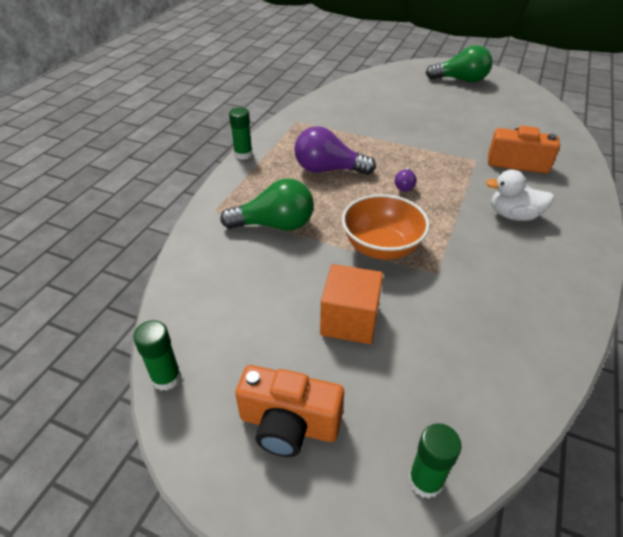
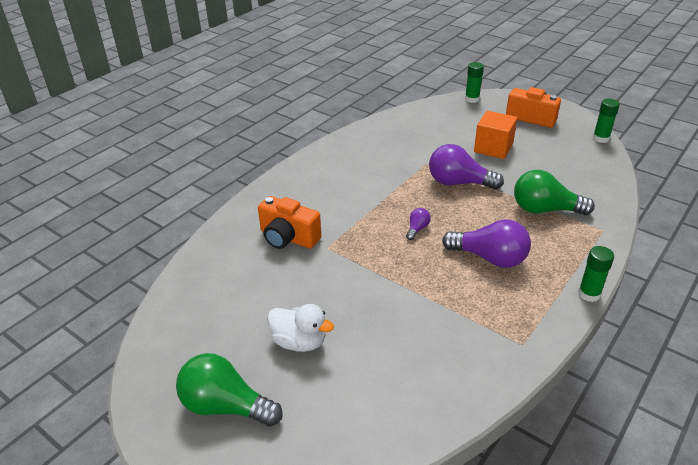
camera: 165 degrees left, 5 degrees down
(381, 247) = (459, 183): orange bowl -> purple light bulb
(513, 215) = (339, 191): white duck -> white duck (299, 342)

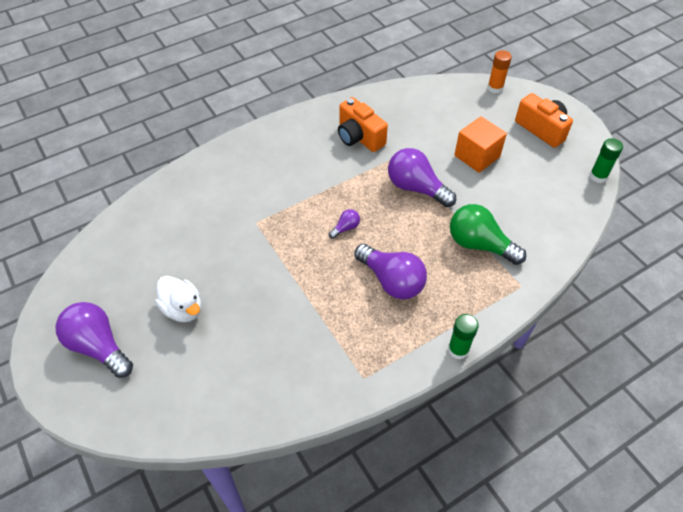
camera: 20 degrees right, 15 degrees up
(225, 406) = (99, 346): green light bulb -> purple light bulb
(288, 238) = (229, 201): orange camera -> orange camera (359, 137)
(472, 99) = (495, 88): green glue stick -> orange glue stick

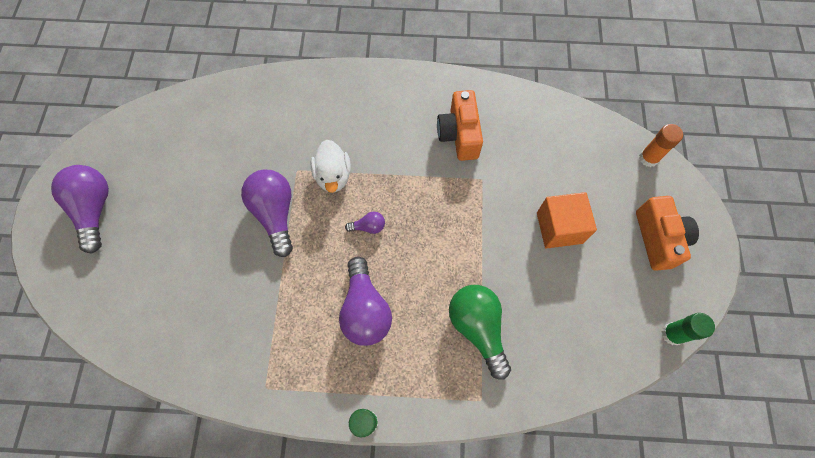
camera: 35 degrees right, 15 degrees up
(183, 309) = (177, 218): white duck -> white duck (333, 176)
(416, 188) = (468, 226): purple light bulb -> purple light bulb (275, 214)

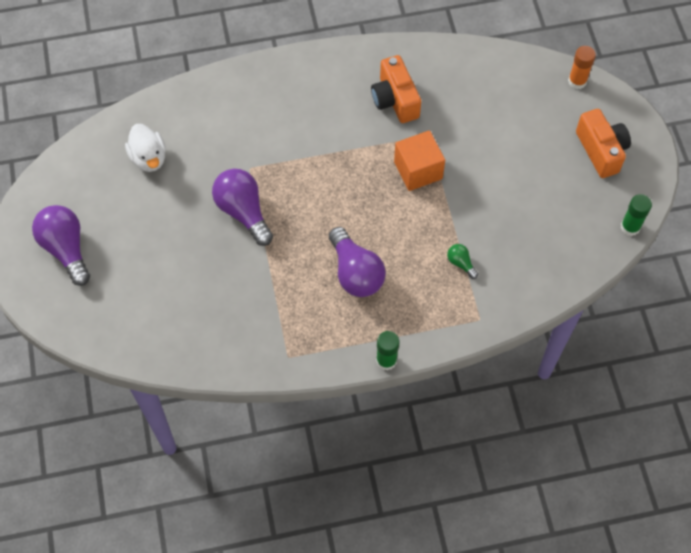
camera: 15 degrees left, 5 degrees down
(333, 176) = (286, 165): white duck -> white duck (149, 158)
(368, 227) = (335, 202): purple light bulb -> none
(478, 328) = (461, 263): green light bulb -> green light bulb, size x0.46
(559, 228) = (511, 162): orange cube -> orange cube (418, 170)

